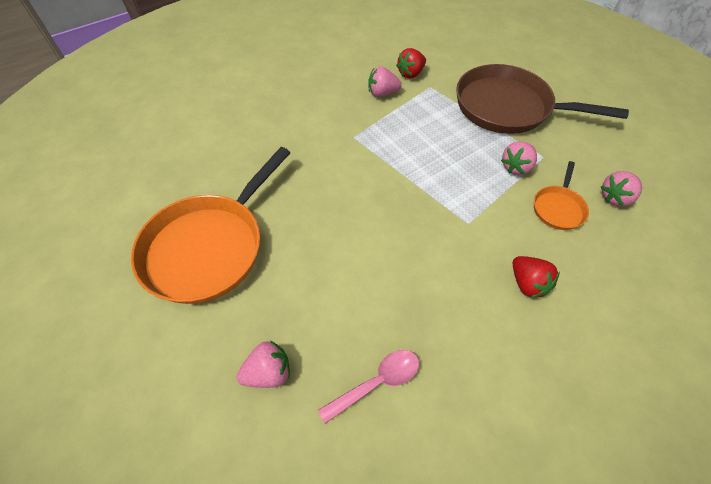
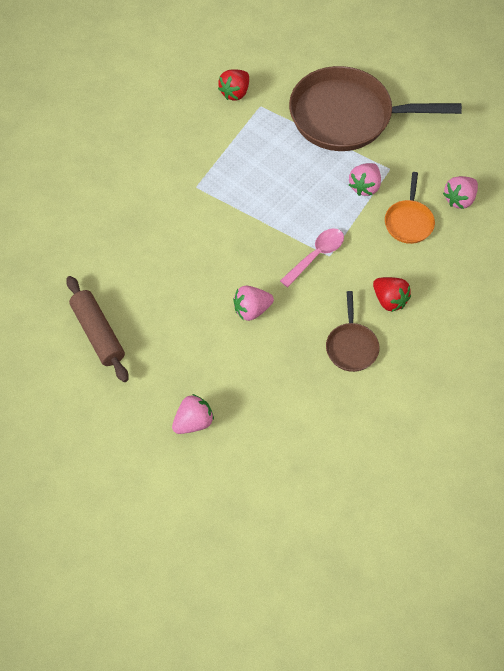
camera: 15 degrees left, 5 degrees up
(209, 247) = (98, 333): orange pan -> brown rolling pin
(377, 382) = (282, 408): pink spoon -> pink spoon (316, 255)
(382, 93) = (211, 126): pink strawberry -> pink strawberry (252, 310)
(475, 326) = (351, 346): none -> brown pan

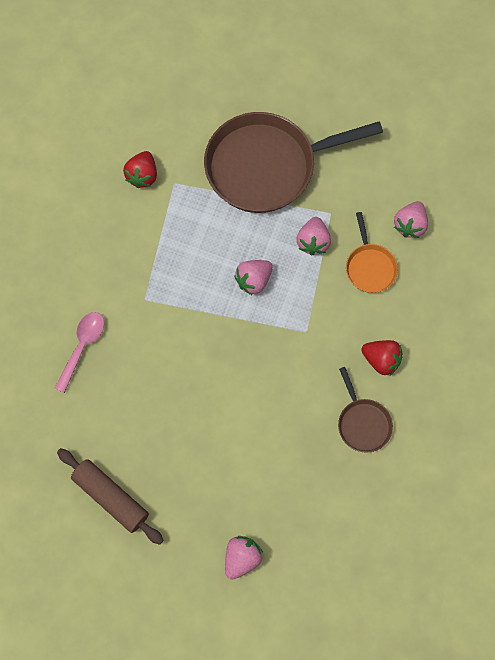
camera: 20 degrees left, 10 degrees up
(252, 310) = (252, 418): pink strawberry -> pink strawberry (254, 281)
(316, 255) = (293, 336): pink spoon -> pink spoon (82, 347)

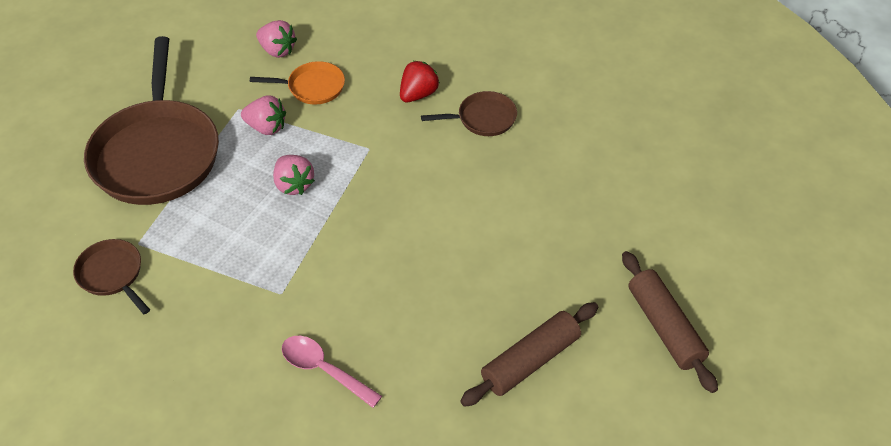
camera: 80 degrees left, 20 degrees down
(142, 176) = (112, 274): red strawberry -> brown pan
(158, 603) = (664, 327): none -> brown rolling pin
(242, 558) = (617, 240): pink strawberry -> none

